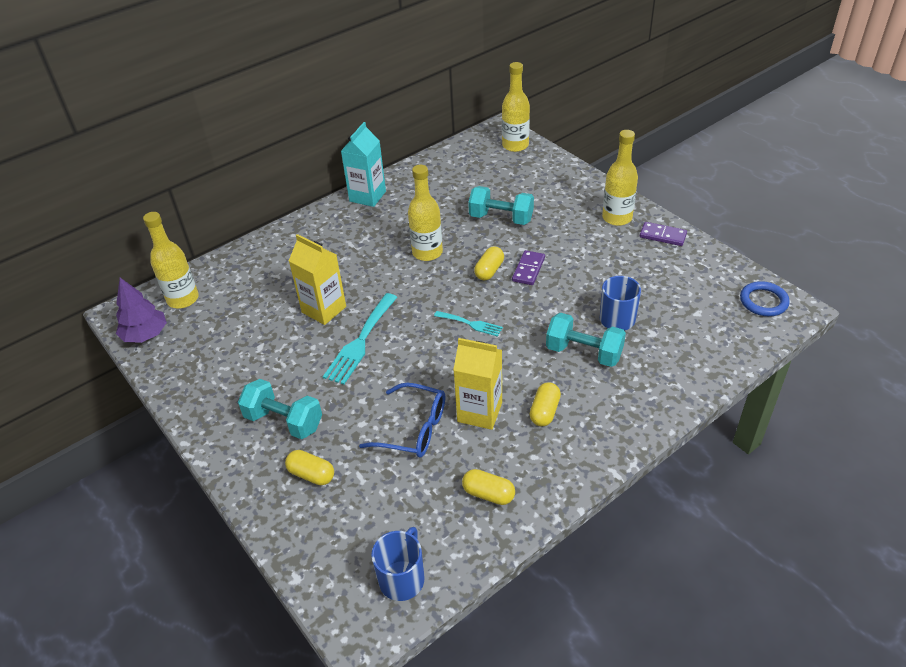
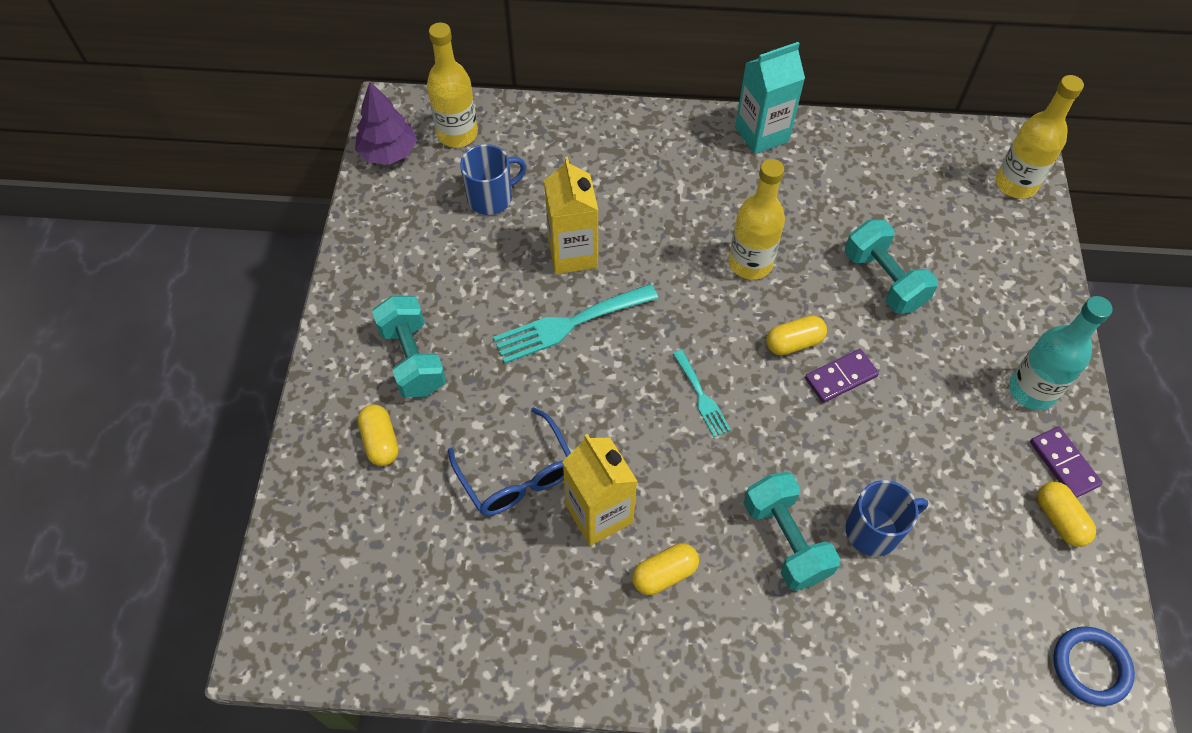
camera: 40 degrees right, 15 degrees up
(402, 579) = (348, 629): blue mug -> blue mug (491, 198)
(488, 494) = (511, 616): yellow capsule -> yellow capsule (1059, 519)
(617, 218) = (1031, 390): yellow bottle -> turquoise bottle

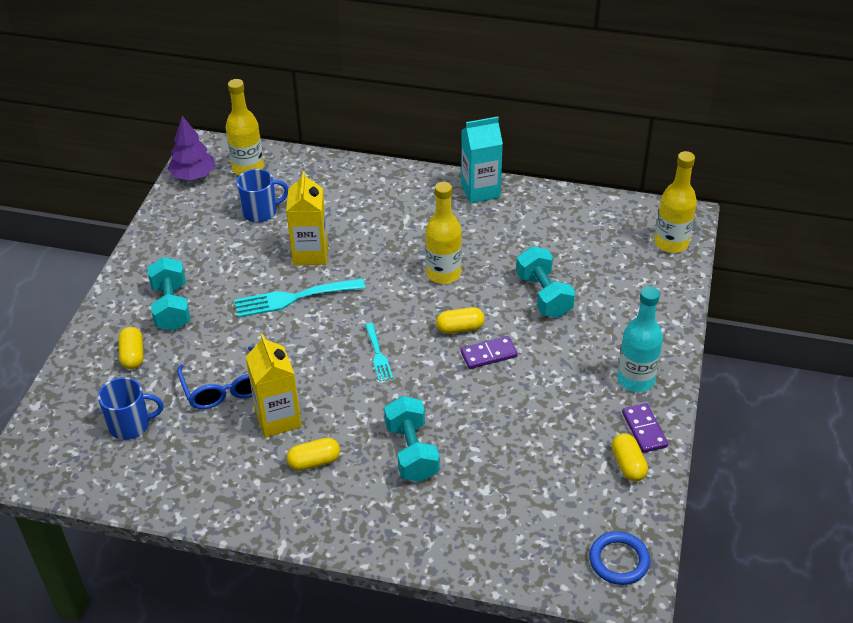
camera: 10 degrees right, 15 degrees down
(874, 531) = (481, 454): blue mug -> blue mug (130, 425)

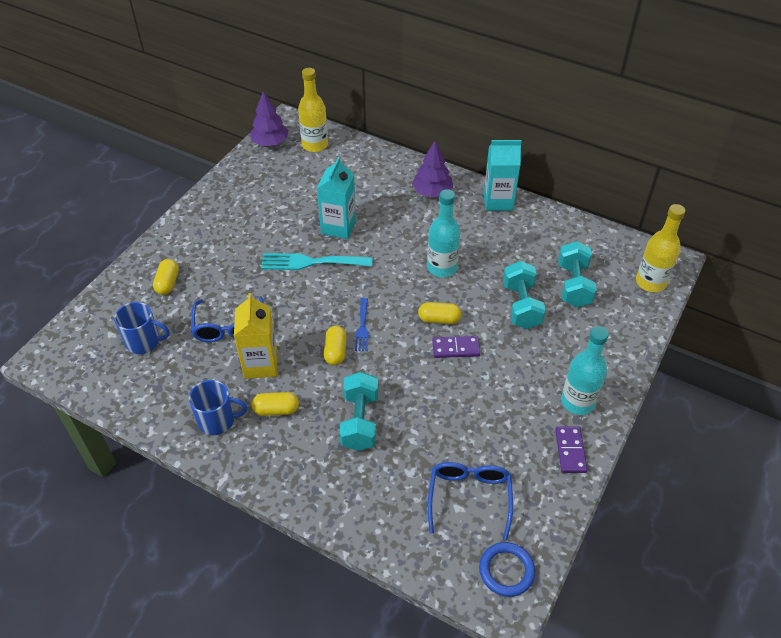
camera: 15 degrees right, 5 degrees up
(171, 307) = (212, 249): turquoise dumbbell -> turquoise dumbbell (573, 285)
(260, 212) = (311, 183): blue mug -> blue mug (217, 420)
(310, 253) = (338, 227): yellow carton -> turquoise carton
(378, 355) = (362, 327): turquoise fork -> blue fork
(403, 195) = (432, 192): none -> purple tree
(443, 274) = (442, 268): yellow bottle -> turquoise bottle
(556, 499) = (469, 497): none -> blue glasses
(628, 465) = (544, 480): yellow capsule -> yellow capsule (335, 351)

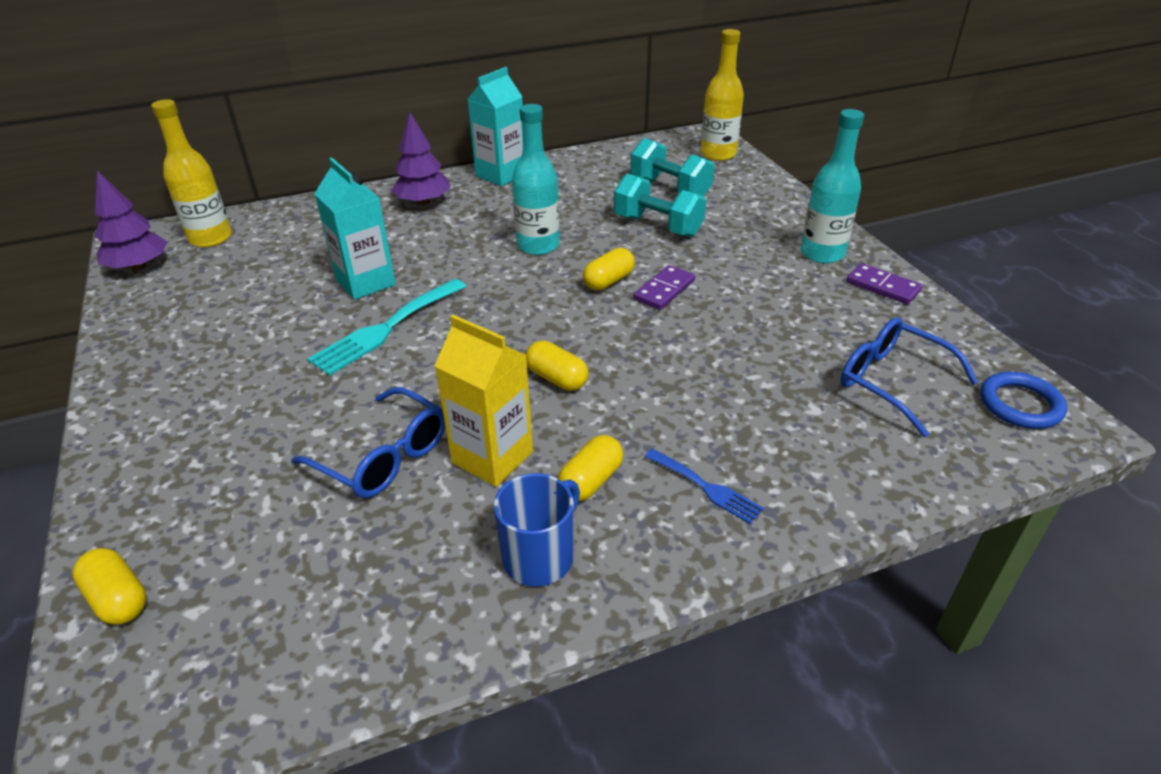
camera: 50 degrees left, 10 degrees down
(144, 342) = (273, 572): blue mug -> none
(167, 283) = (203, 482): yellow capsule -> yellow capsule (118, 599)
(360, 421) = (693, 412): turquoise dumbbell -> none
(362, 327) = (547, 339): blue fork -> blue fork (706, 488)

